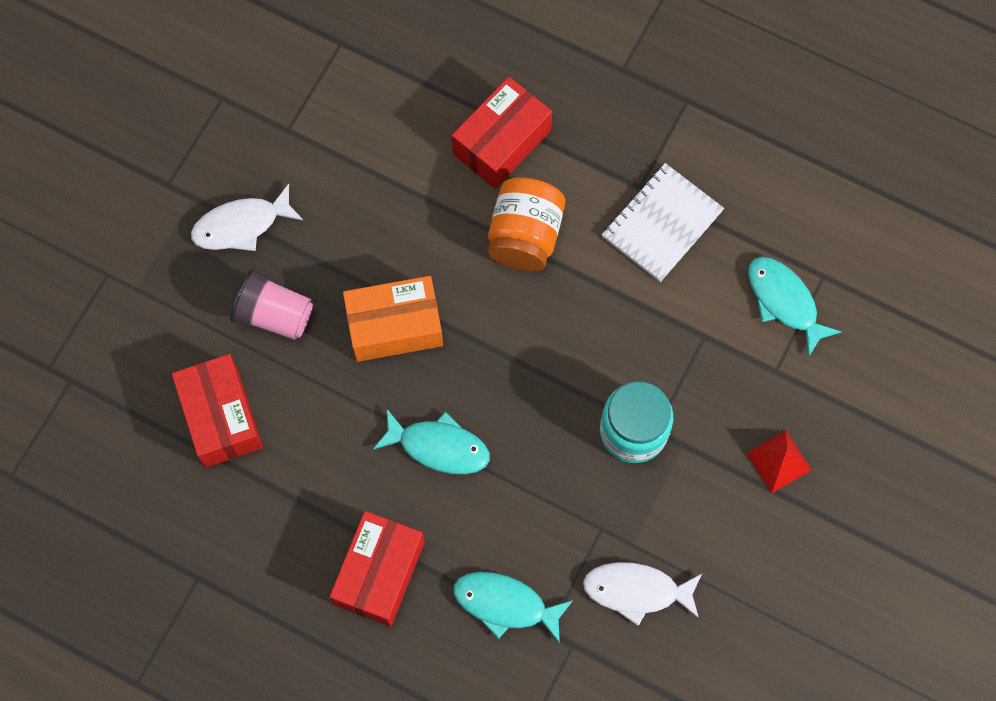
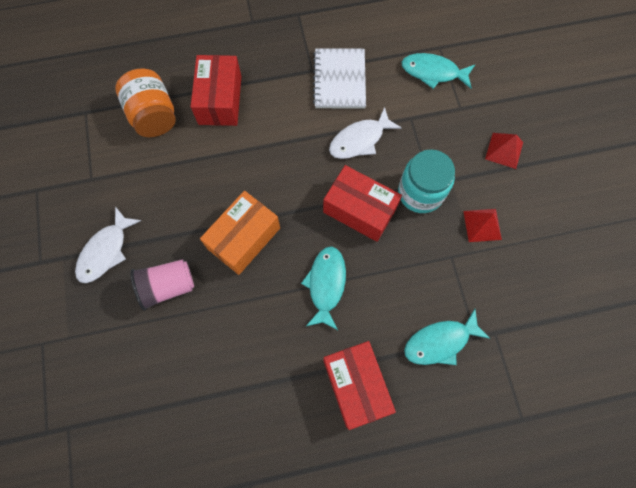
camera: 40 degrees left, 0 degrees up
(221, 417) = (184, 372): red box -> red box (360, 210)
(438, 447) = (326, 284): turquoise fish -> turquoise fish turned 60 degrees counterclockwise
(525, 236) = (274, 137): orange jar -> orange jar (153, 116)
(636, 591) = (499, 274): white fish -> white fish (360, 140)
(669, 523) = (482, 225): none -> red pyramid

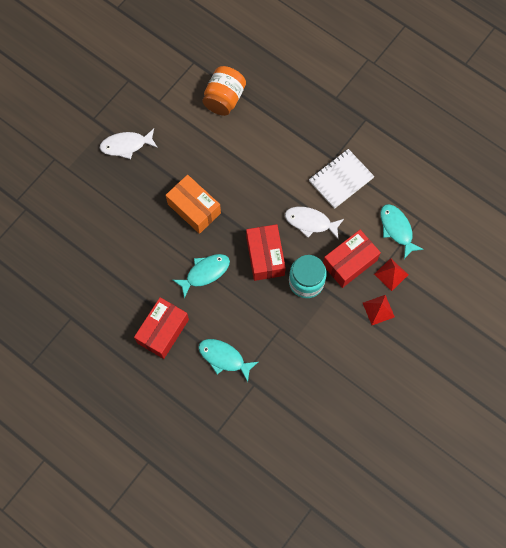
camera: 50 degrees right, 0 degrees up
(168, 286) = (134, 193): pink cup -> none
(220, 100) = (266, 125): red box -> red box (349, 262)
(244, 238) = (194, 208): orange box -> orange box turned 45 degrees clockwise
(482, 225) = (316, 331): red pyramid -> red pyramid (391, 274)

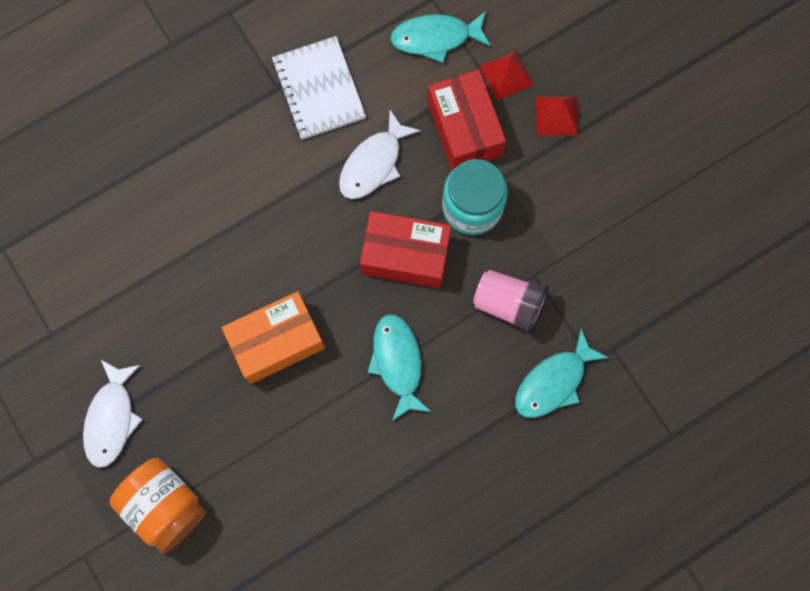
camera: 70 degrees left, 5 degrees up
(163, 331) = (474, 467): red box -> none
(224, 99) = (95, 222): orange jar -> orange jar (165, 506)
(258, 320) = (509, 304): none -> pink cup

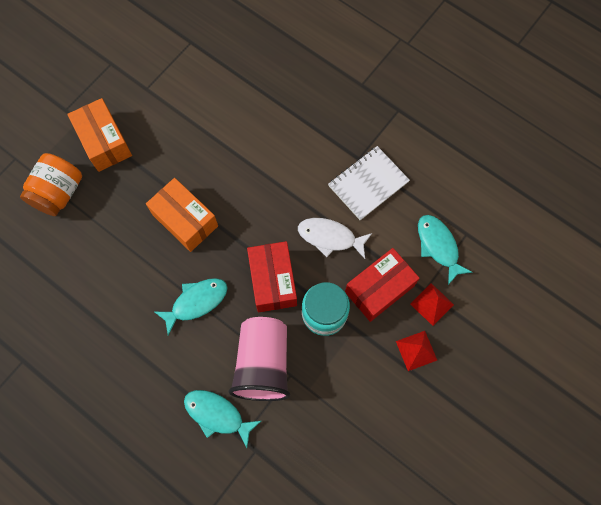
camera: 70 degrees right, 5 degrees down
(111, 418) = (104, 142): white fish -> orange box
(509, 304) = (263, 363): pink cup -> pink cup, size x1.51

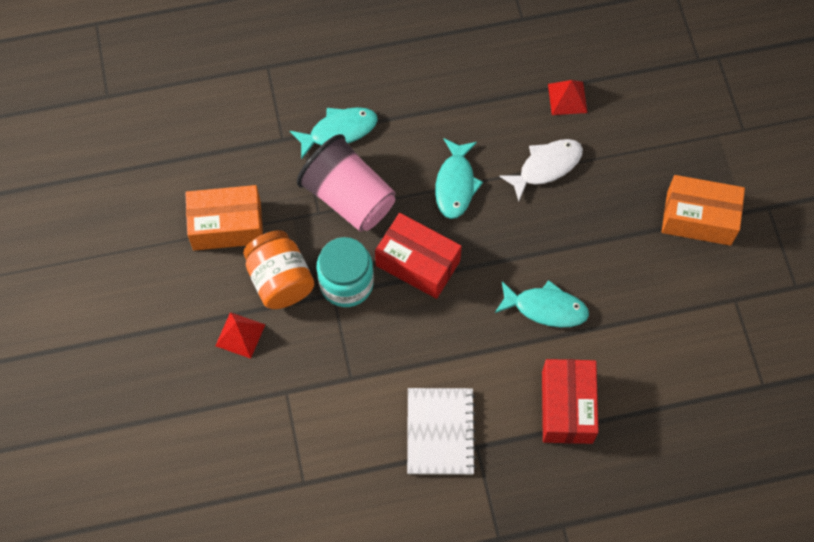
camera: 130 degrees right, 5 degrees down
(58, 193) = (671, 143): orange jar -> orange jar (280, 280)
(185, 220) = (547, 232): orange box -> orange box (227, 226)
(330, 237) = (415, 348): white fish -> white fish (546, 167)
(379, 289) = (325, 351): red box -> red box (567, 407)
(432, 304) = (268, 386): red pyramid -> red pyramid (567, 98)
(438, 246) = (316, 443): turquoise fish -> turquoise fish (546, 308)

